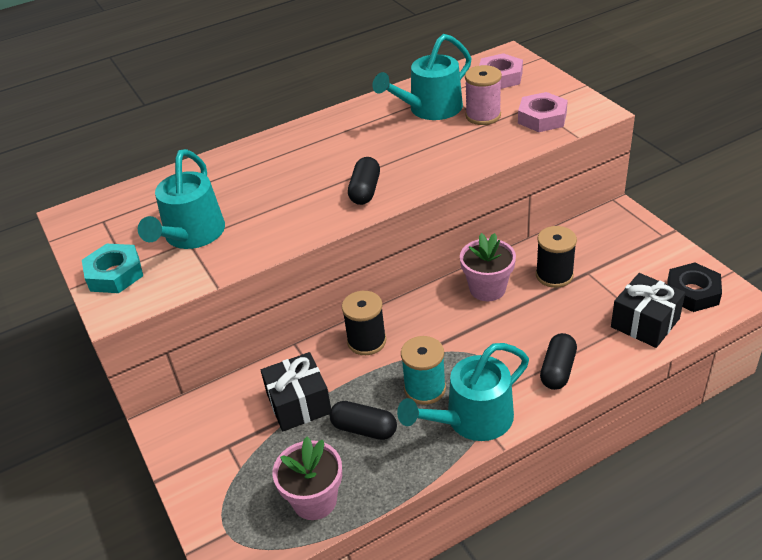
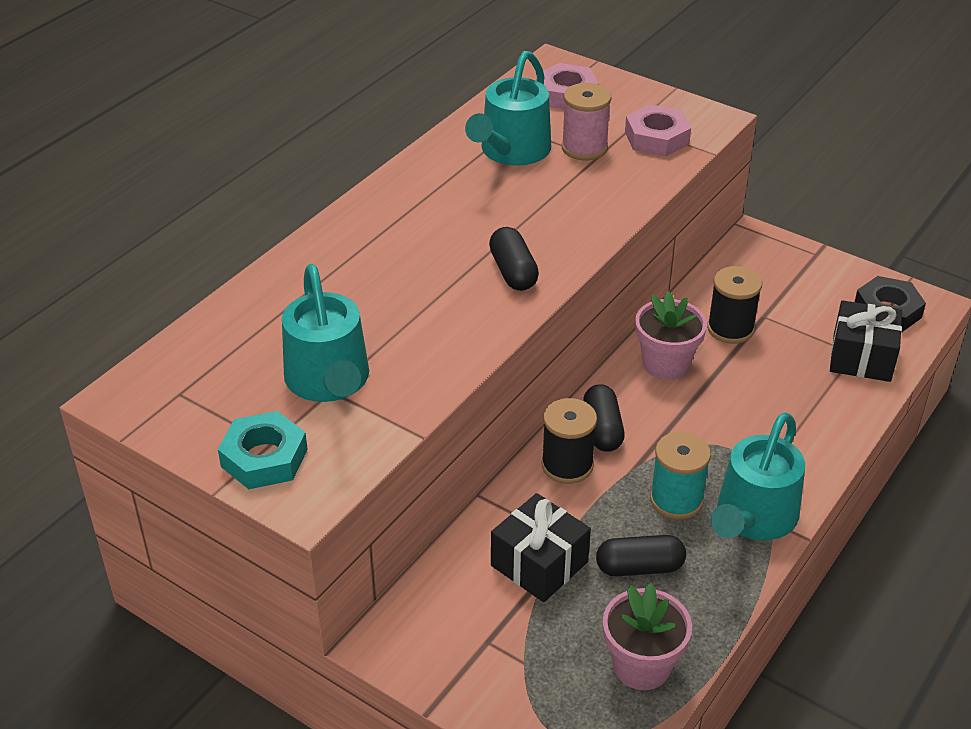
camera: 30 degrees left, 0 degrees up
(557, 370) = (806, 435): black capsule -> black capsule (602, 429)

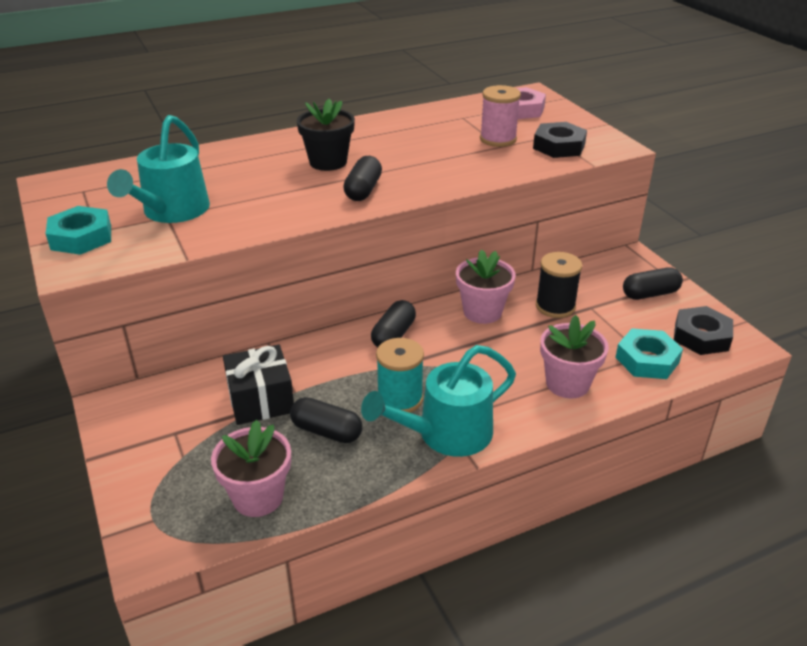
camera: 30 degrees right, 5 degrees down
(431, 245) = (328, 162): none -> black flower pot
(511, 152) = (444, 129): turquoise watering can -> none
(567, 465) = (345, 348): black spool -> none
(657, 138) = (559, 146): pink nut -> black nut
(806, 278) = (650, 294): none -> black capsule
(814, 414) = (567, 384): none -> pink flower pot
(861, 357) = (647, 360): black gift -> turquoise nut

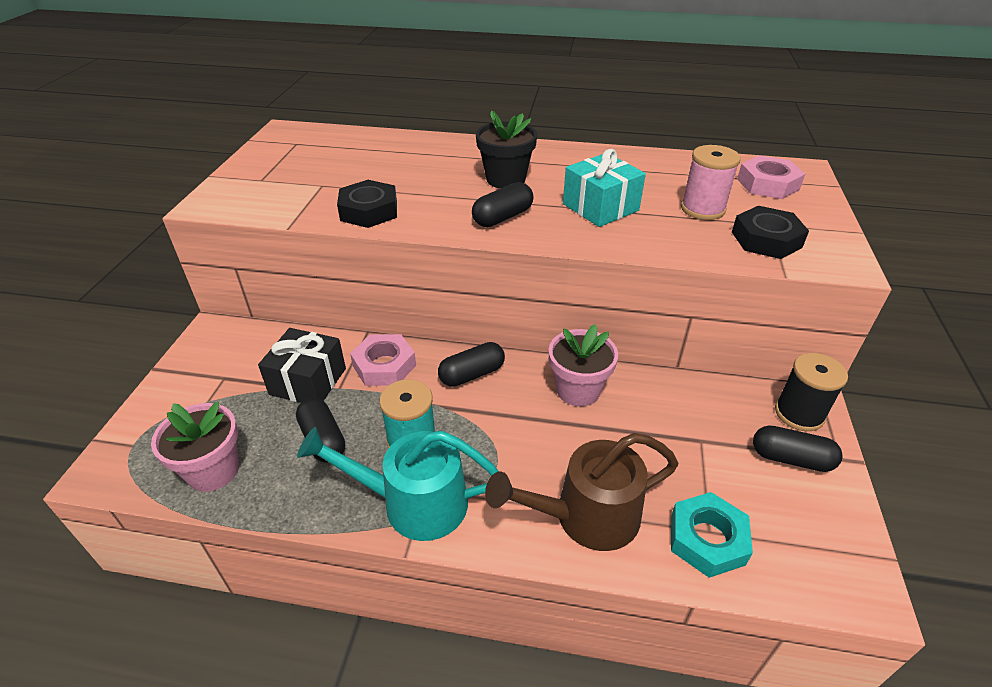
camera: 35 degrees right, 5 degrees up
(81, 237) = (245, 181): turquoise nut -> none
(172, 212) = (330, 182): turquoise watering can -> none
(314, 360) = (384, 365): none -> pink nut
(427, 160) = (600, 207): none -> turquoise gift
(555, 306) = (660, 420): black spool -> black spool (799, 413)
(567, 384) = (586, 517): pink flower pot -> brown watering can
(701, 336) = (808, 547): black nut -> black nut (369, 211)

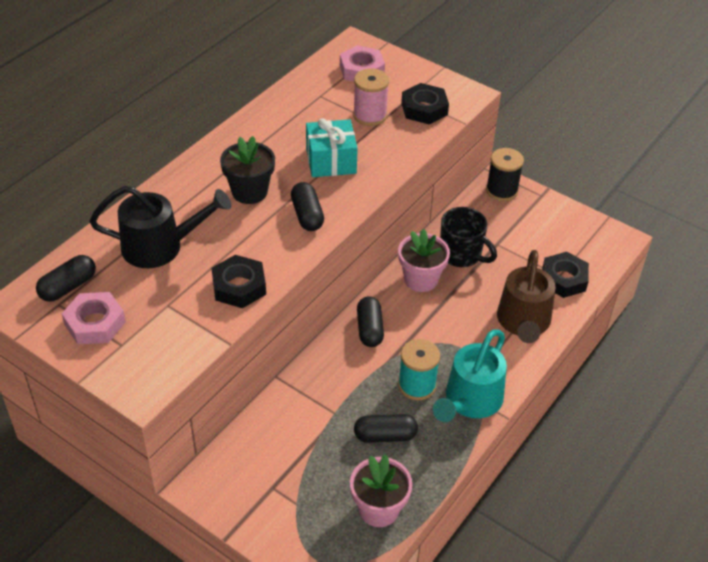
camera: 65 degrees left, 5 degrees up
(308, 381) = (314, 430): black gift -> none
(384, 365) = (326, 377): pink nut -> pink nut (95, 323)
(394, 161) = (160, 246): none -> black watering can
(649, 412) = (461, 254): none -> black mug
(707, 539) = (563, 279): turquoise nut -> black nut
(791, 459) = (531, 214): black capsule -> black capsule (68, 287)

